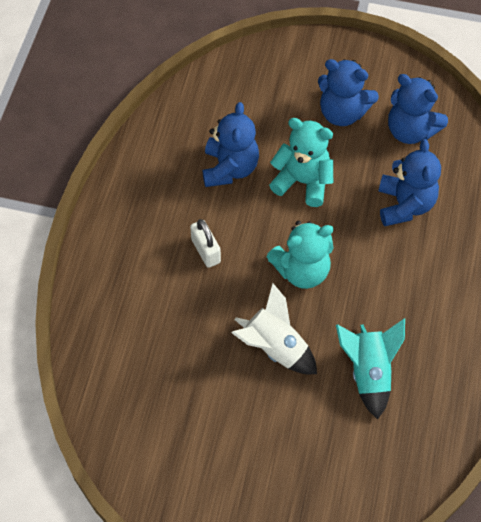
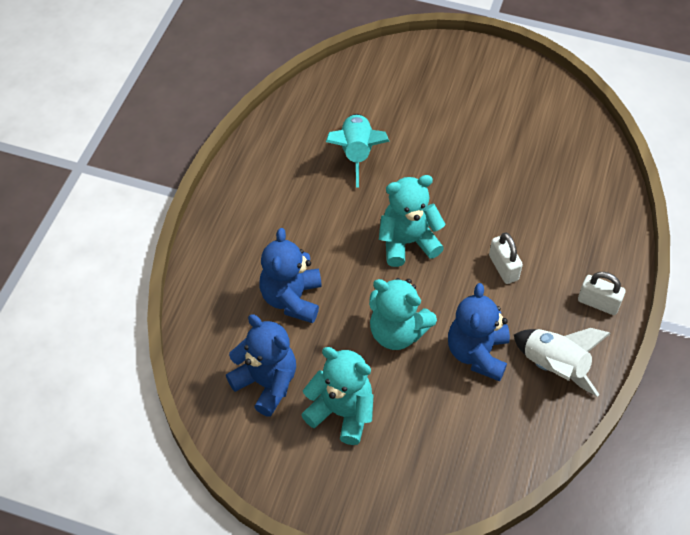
camera: 175 degrees left, 5 degrees down
(116, 222) = (598, 303): none -> white padlock
(275, 348) = (439, 178): white rocket -> white rocket (554, 366)
(342, 113) = (341, 412): blue teddy bear -> turquoise teddy bear

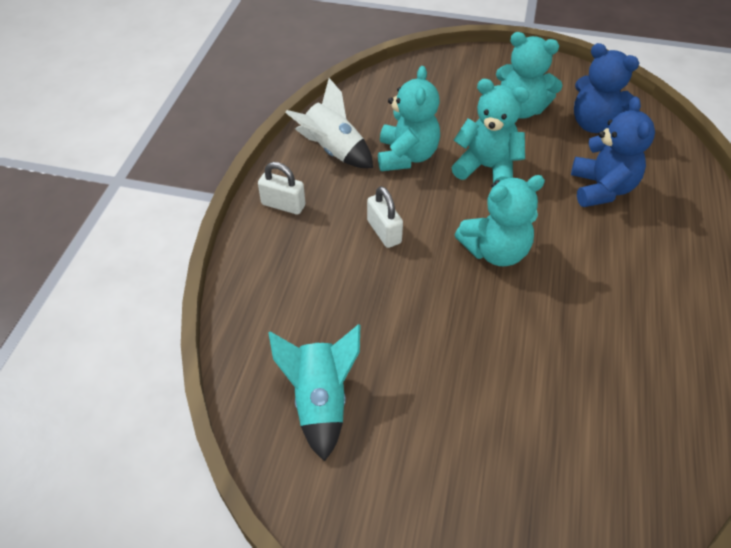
camera: 175 degrees right, 5 degrees down
(356, 154) = (591, 360): turquoise rocket -> turquoise rocket (320, 401)
(477, 353) = (406, 156): blue teddy bear -> turquoise teddy bear

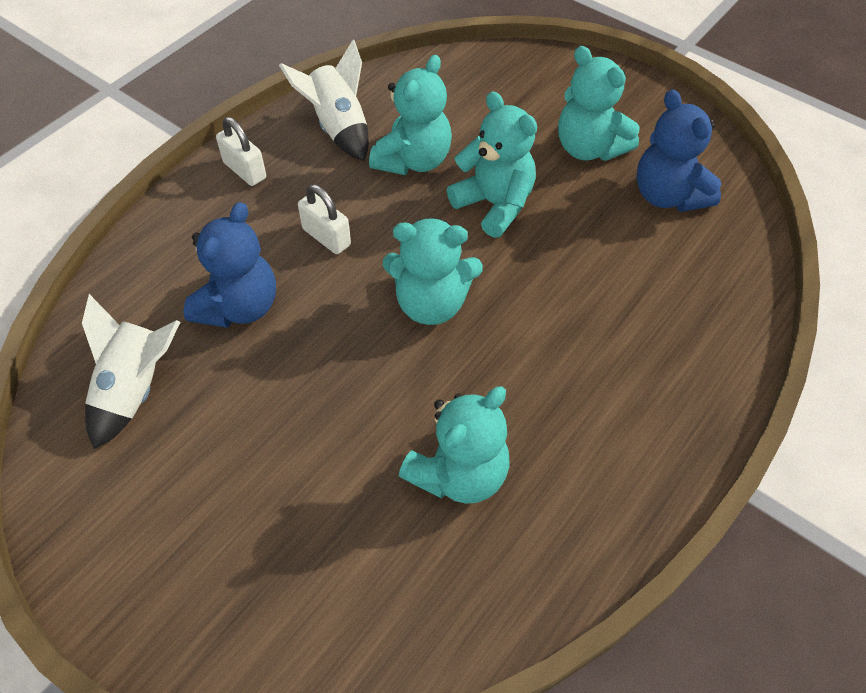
camera: 25 degrees right, 5 degrees up
(320, 401) = (136, 389): turquoise rocket -> white rocket
(384, 232) = (326, 237): white padlock -> white padlock turned 45 degrees counterclockwise
(601, 189) = (613, 277): blue teddy bear -> blue teddy bear (239, 306)
(604, 361) = (459, 473): none -> turquoise teddy bear

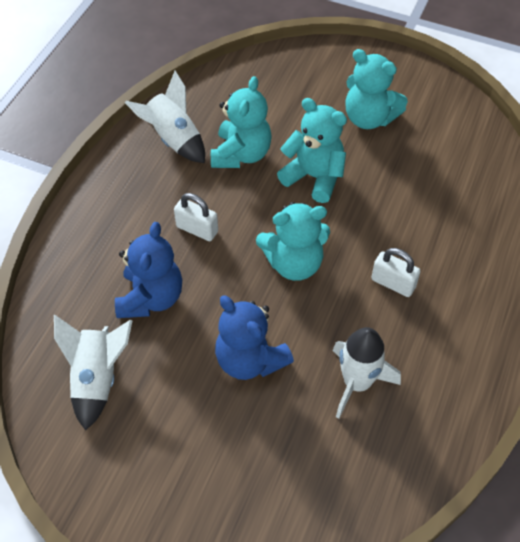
camera: 15 degrees left, 0 degrees up
(244, 170) = (112, 189): white padlock -> white padlock (393, 283)
(459, 473) = (357, 383): turquoise teddy bear -> white rocket
(668, 195) = (437, 144): blue teddy bear -> blue teddy bear (250, 360)

